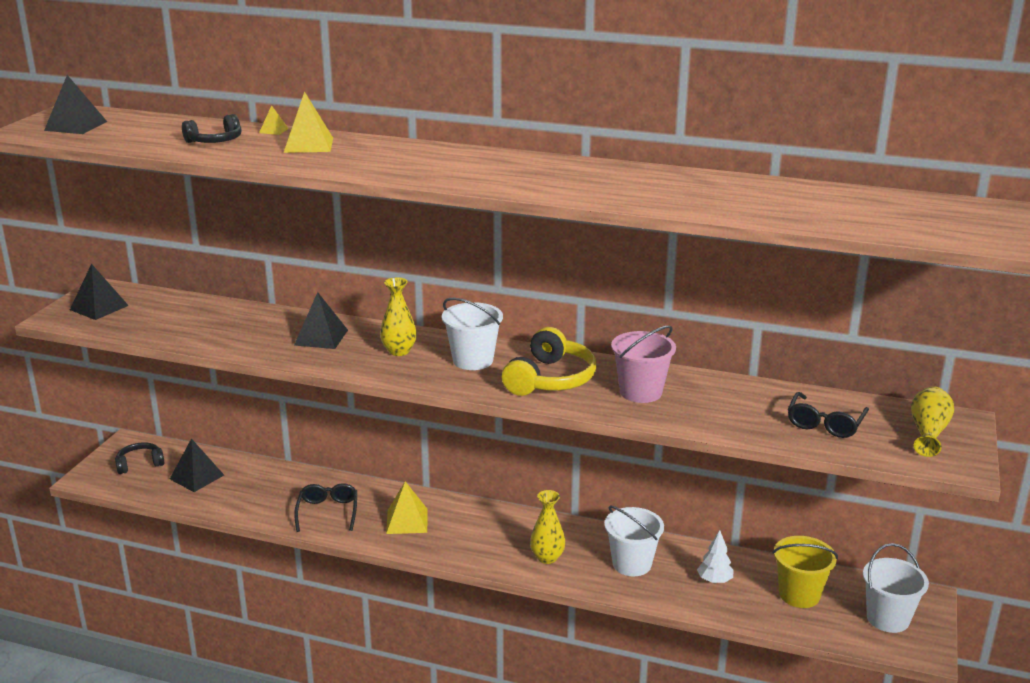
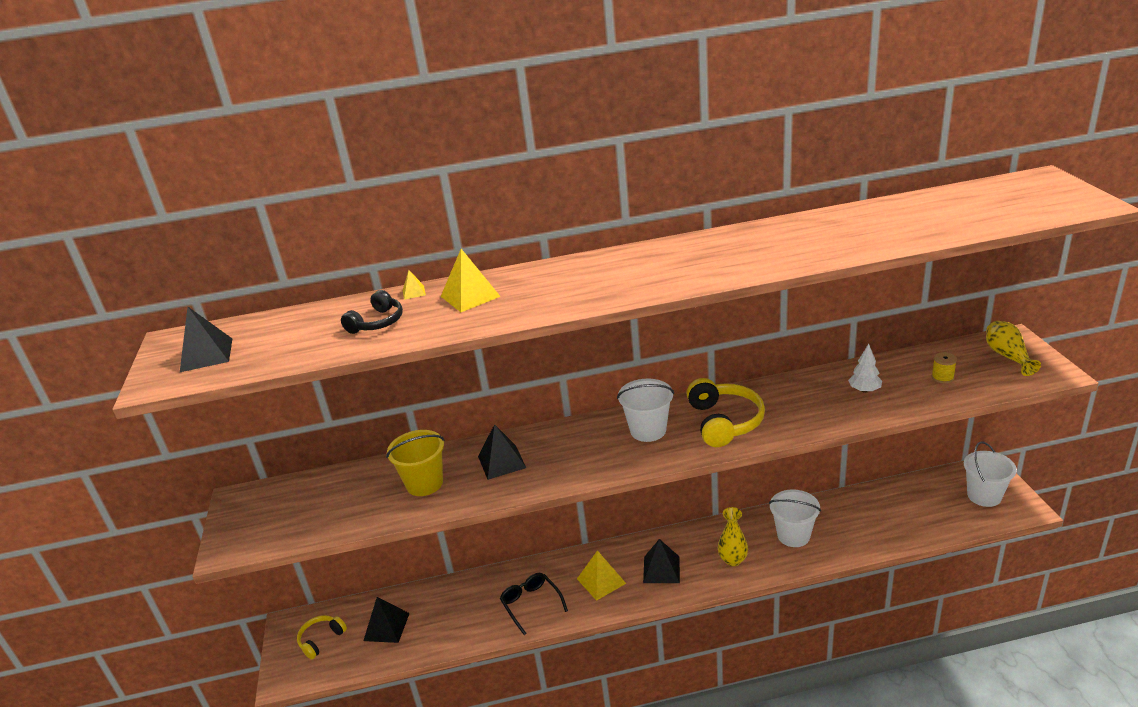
camera: 25 degrees left, 5 degrees up
(99, 307) = (259, 519): black pyramid -> black pyramid (661, 569)
(140, 464) = (321, 639): black headphones -> yellow headphones
(399, 351) = (581, 447): yellow vase -> none
(640, 392) = (798, 405): pink bucket -> none
(714, 580) = (857, 521): white tree -> white tree (864, 390)
(799, 594) = (918, 505): yellow bucket -> yellow bucket (424, 483)
(825, 424) = (942, 377): black glasses -> yellow spool

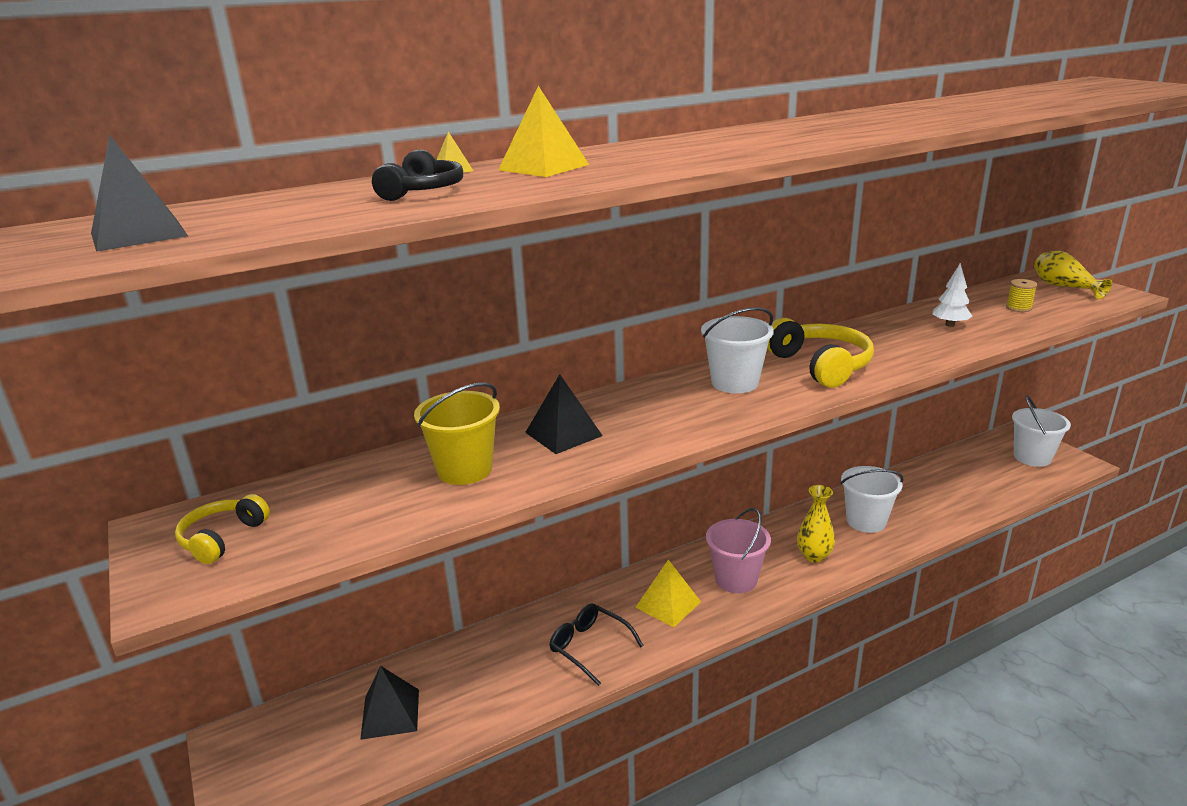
camera: 20 degrees left, 5 degrees down
(321, 639) = (291, 751): yellow headphones -> yellow headphones (222, 538)
(661, 569) = (736, 579): black pyramid -> pink bucket

